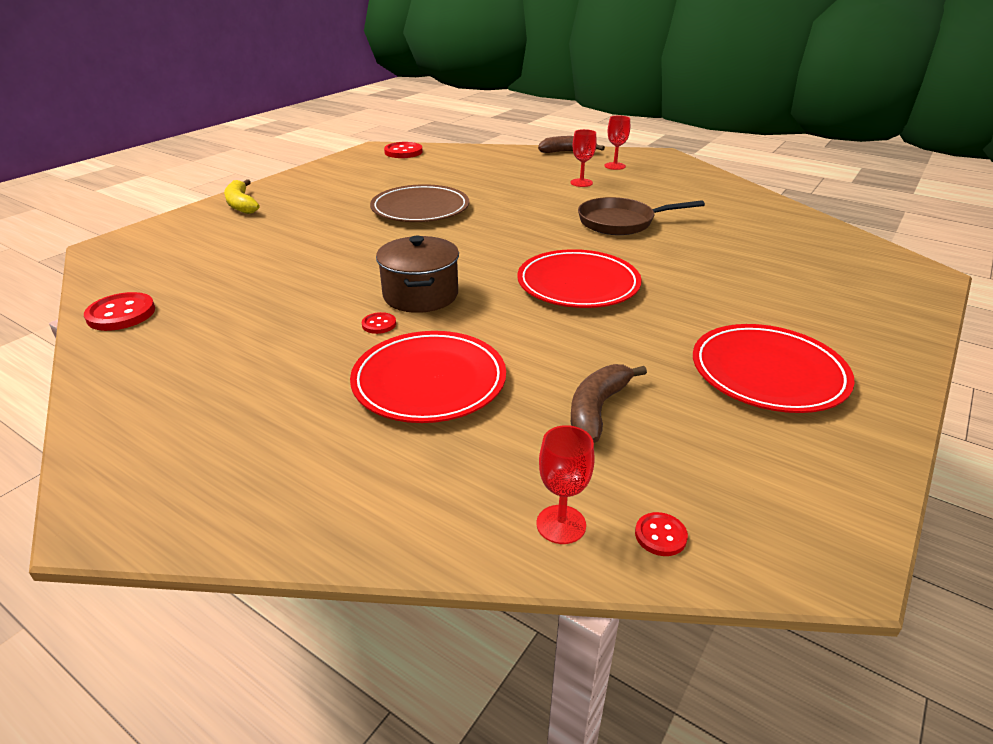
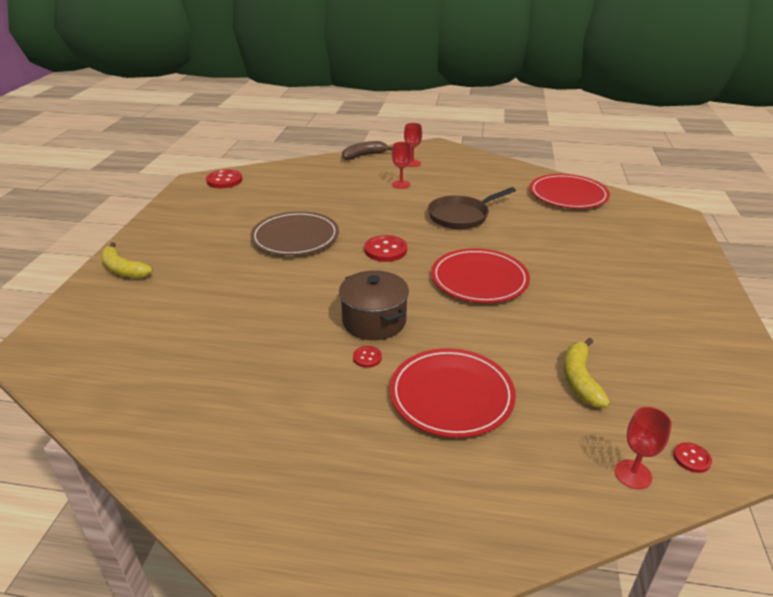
camera: 25 degrees left, 0 degrees up
(121, 314) = (125, 417): red button -> red button (385, 250)
(597, 409) = (580, 380): brown banana -> yellow banana
(768, 373) = (653, 318): red plate -> red plate (568, 195)

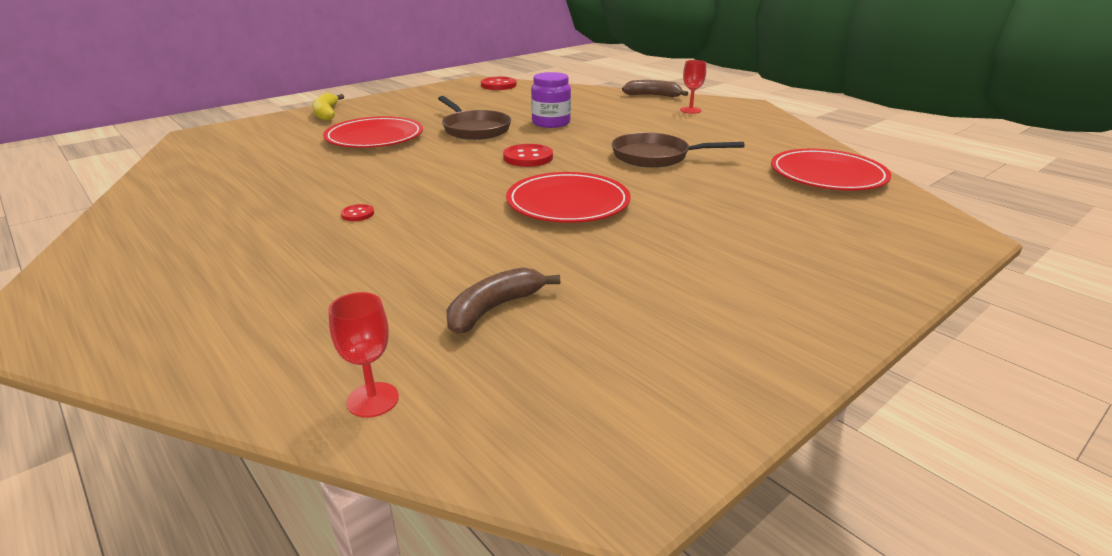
camera: 40 degrees right, 5 degrees down
(295, 237) = (474, 129): brown plate -> brown pan
(341, 209) = (551, 123): none -> purple jar
(374, 321) = (414, 196): brown pot -> none
(401, 184) = (644, 121): red goblet -> none
(451, 395) = (360, 263): red plate -> red plate (374, 137)
(580, 380) = (494, 308): yellow banana -> brown banana
(691, 458) = (459, 428): red button -> none

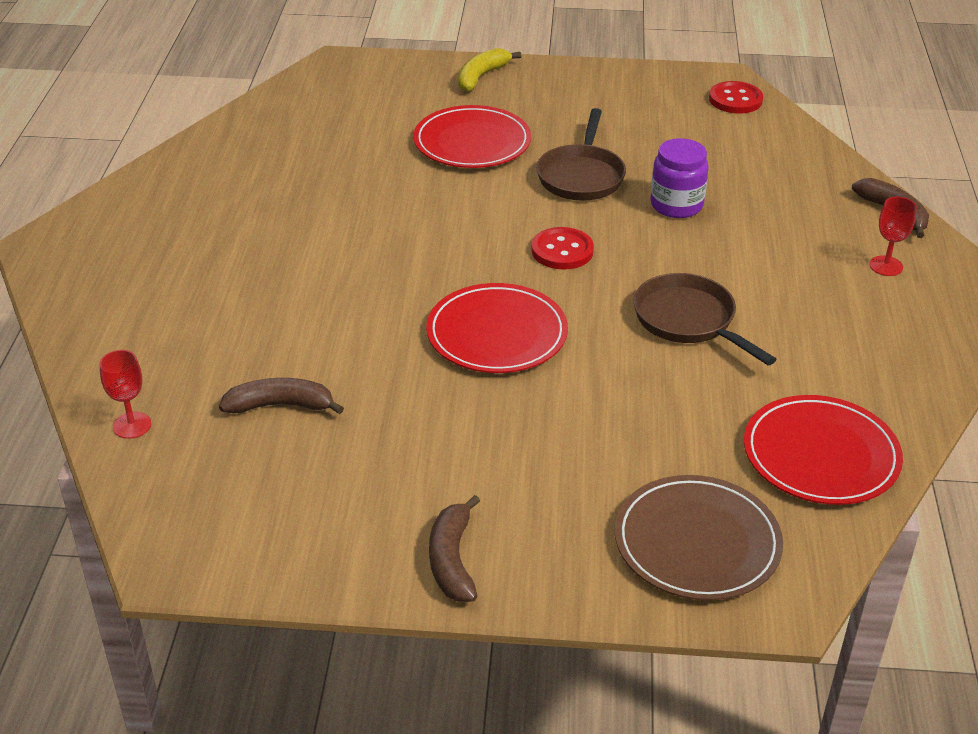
camera: 45 degrees right, 10 degrees up
(357, 214) = (324, 249): red button -> none
(799, 320) = (452, 560): none -> brown banana
(874, 233) = (697, 542): none -> brown plate

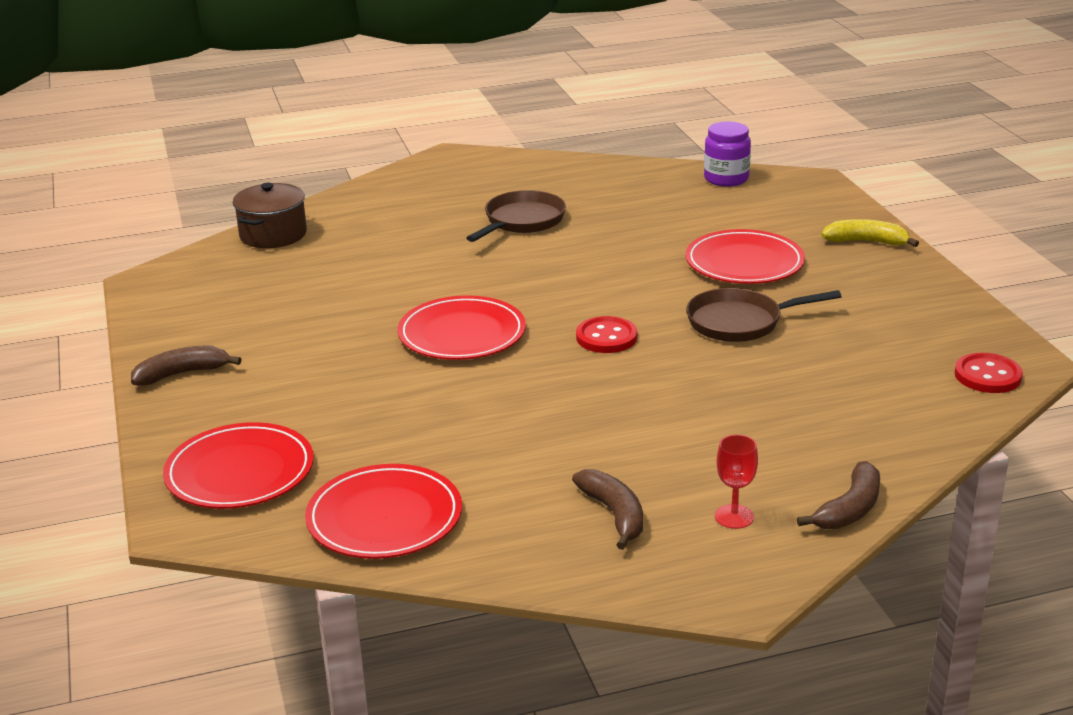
camera: 70 degrees right, 10 degrees down
(132, 425) = (273, 235): red goblet -> brown pot
(280, 405) = (321, 275): brown banana -> brown banana (614, 514)
(676, 205) = (736, 378): purple jar -> purple jar (726, 179)
(688, 320) = (545, 417): brown pan -> brown pan (522, 221)
(697, 542) = (240, 472): brown plate -> red plate

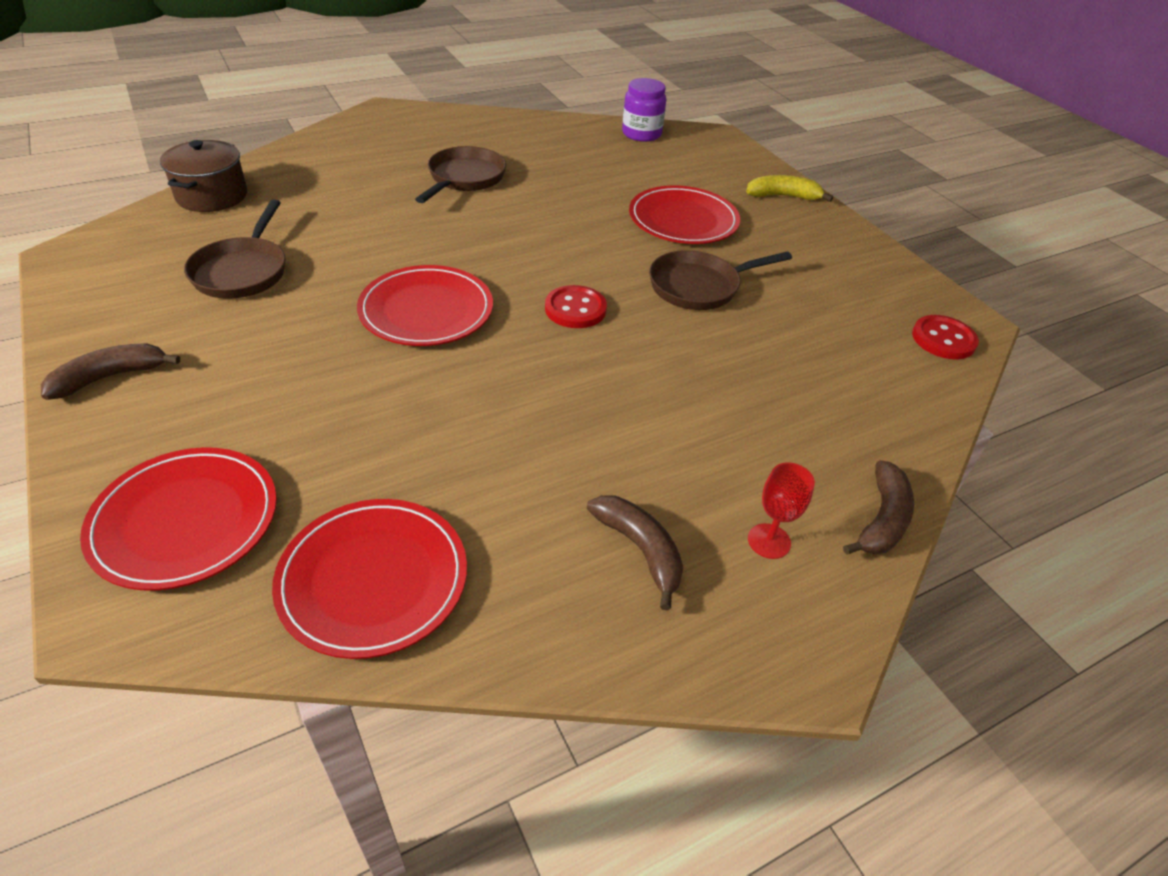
camera: 15 degrees left, 15 degrees up
(297, 298) = (242, 271): none -> brown pan

